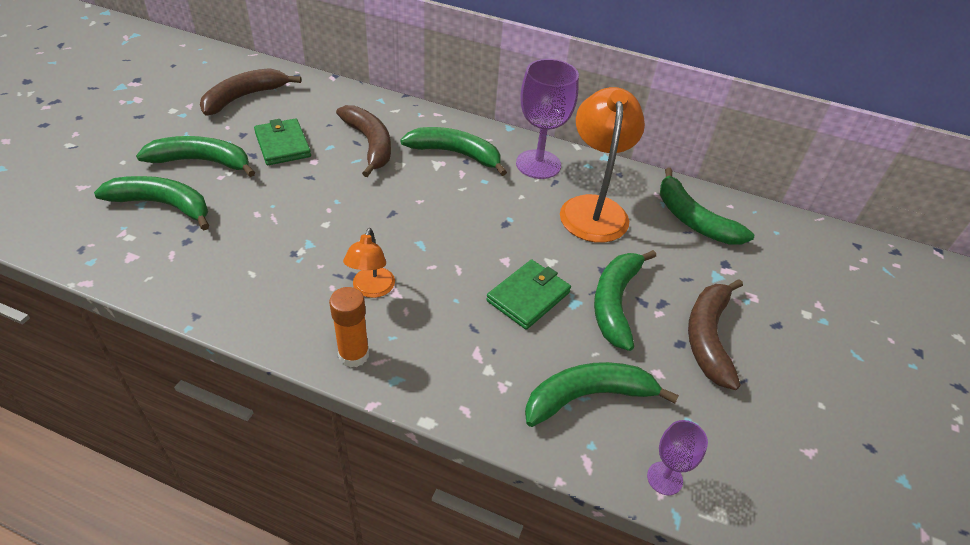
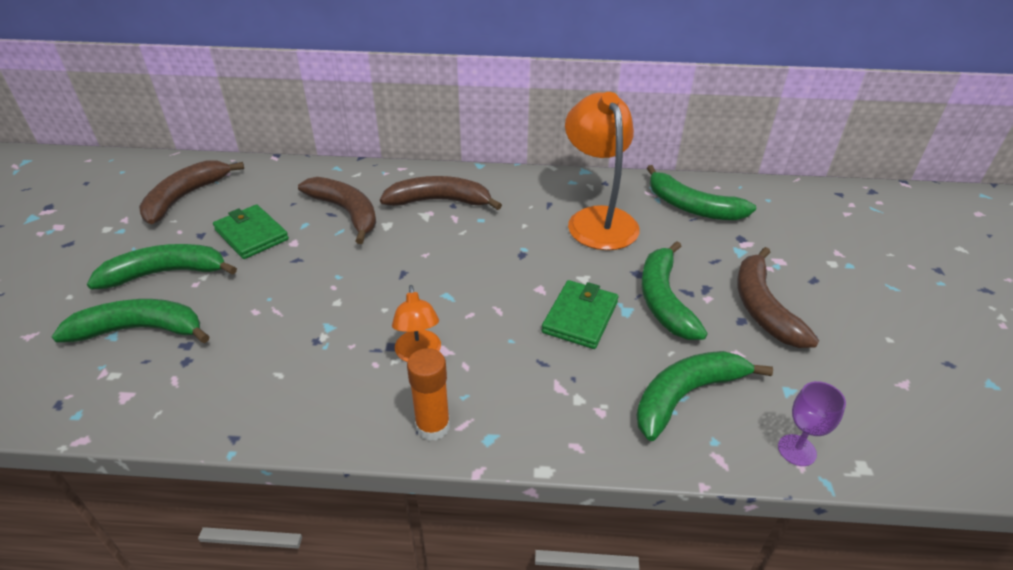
camera: 15 degrees left, 5 degrees down
(456, 154) = (440, 201): green banana -> brown banana
(538, 164) = (525, 192): purple goblet -> none

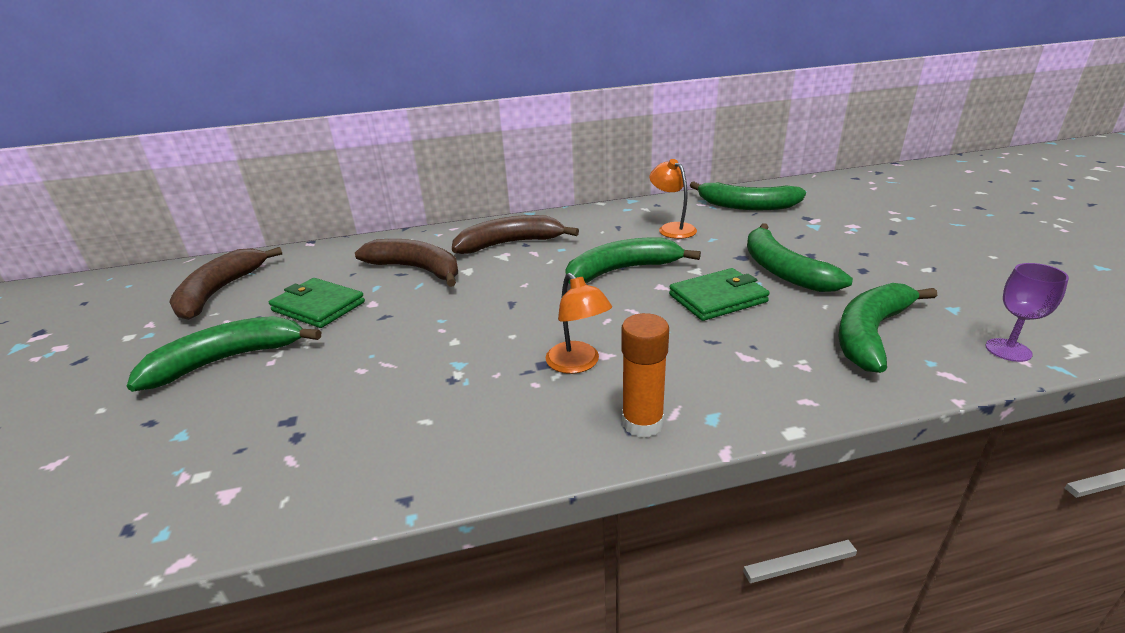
camera: 15 degrees left, 10 degrees down
(141, 330) = (218, 420): green banana -> green banana (622, 270)
(580, 317) = (718, 298): green wallet -> green wallet turned 60 degrees clockwise
(598, 219) = (672, 228): orange lamp -> orange lamp, size x0.53
(763, 307) = (871, 257): brown banana -> none

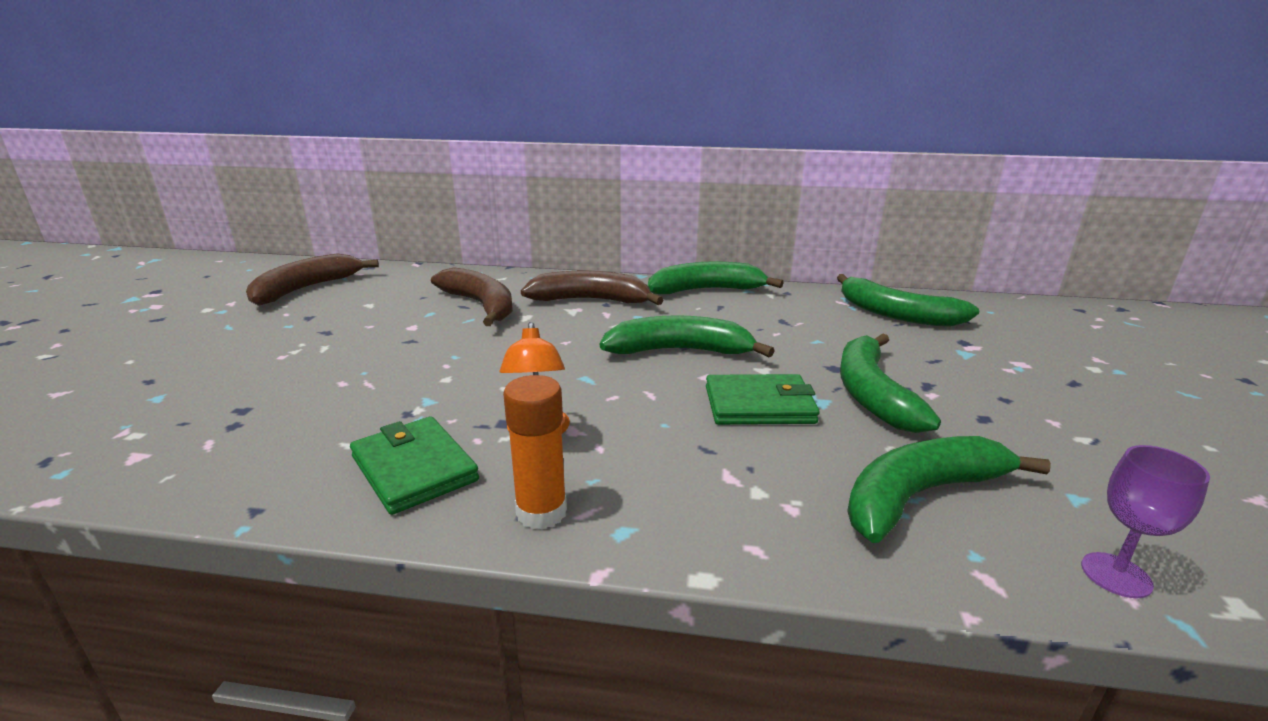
camera: 20 degrees right, 5 degrees down
(228, 360) = (253, 346): green banana -> green banana (706, 290)
(318, 306) = (366, 319): green wallet -> green wallet (414, 468)
(672, 228) = (780, 320): orange lamp -> none

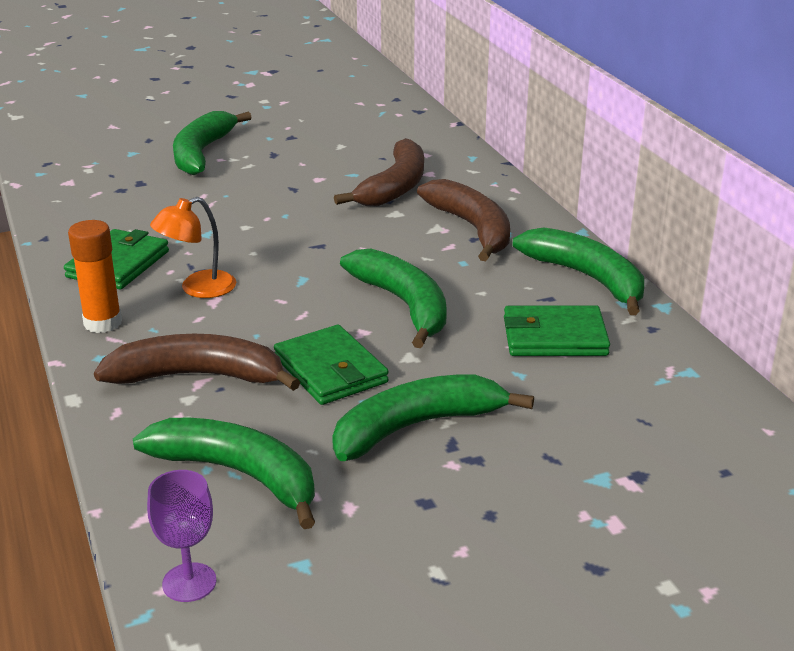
camera: 60 degrees right, 5 degrees up
(306, 289) = (340, 111): brown banana -> brown banana (198, 376)
(775, 318) = (554, 337): none -> green wallet
(895, 314) = (676, 414): green banana -> green banana (202, 153)

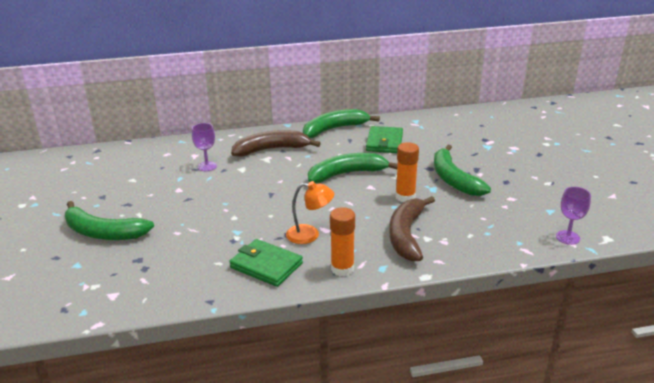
camera: 80 degrees left, 0 degrees up
(198, 289) = (310, 235): orange lamp -> orange lamp turned 60 degrees counterclockwise
(239, 475) = (492, 224): green banana -> none
(330, 370) = (405, 197): green wallet -> orange glue stick
(394, 187) = (207, 166): brown banana -> purple goblet

